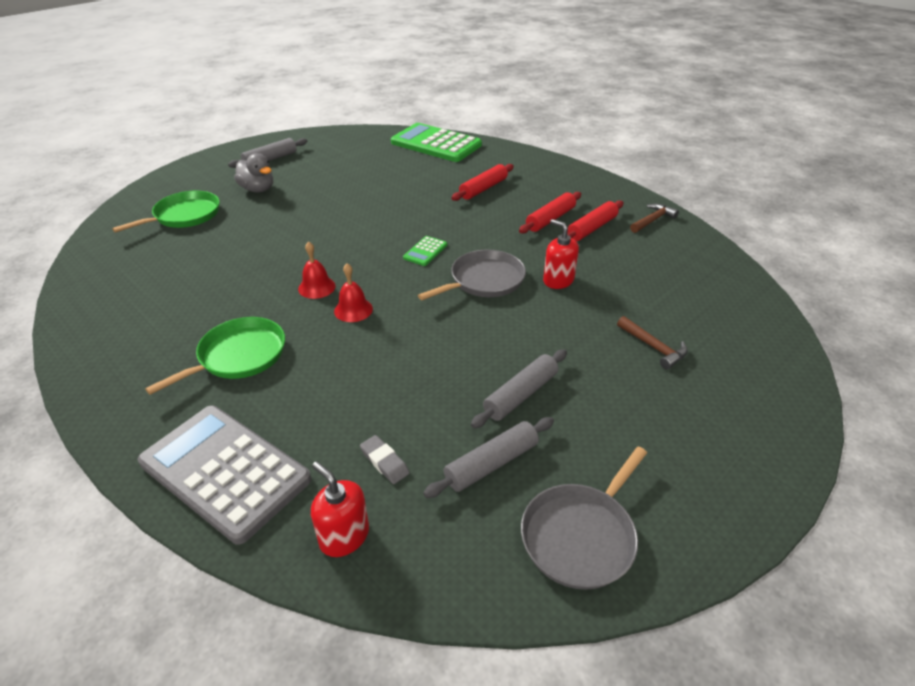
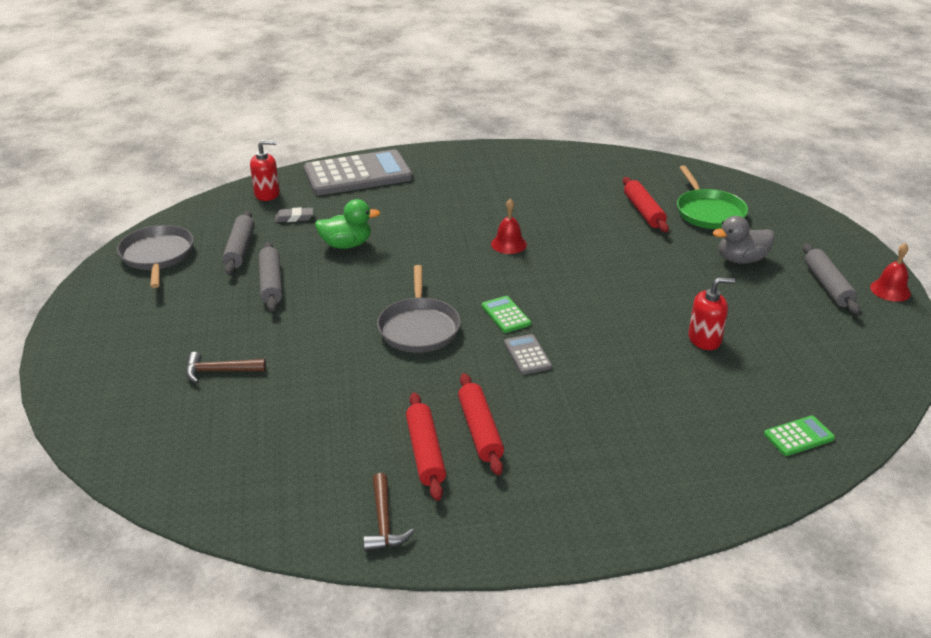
camera: 125 degrees right, 5 degrees down
(238, 356) = (456, 196): green pan -> none
(353, 310) = (456, 251): red bell -> red bell (890, 290)
(405, 383) = (346, 245): none -> green duck
(436, 144) = (798, 436): green calculator -> green calculator, size x0.42
(461, 228) = (527, 355): none -> grey calculator
(483, 189) = (609, 414): red rolling pin -> red rolling pin (644, 211)
(558, 280) = (366, 371): red soap dispenser -> red soap dispenser (704, 339)

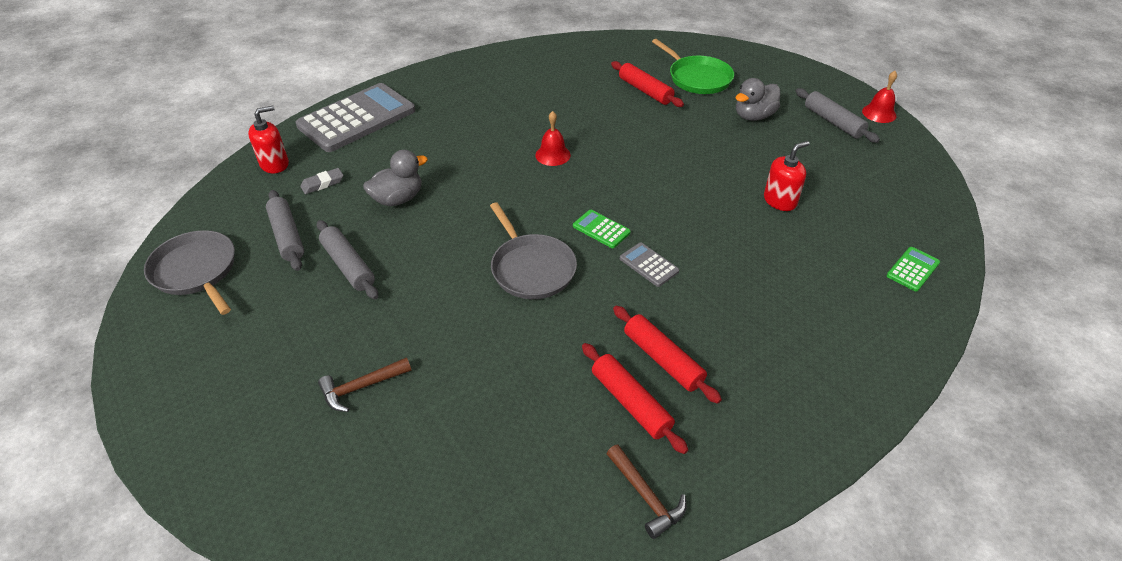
camera: 25 degrees left, 10 degrees up
(346, 245) = (398, 199): green duck -> grey duck

